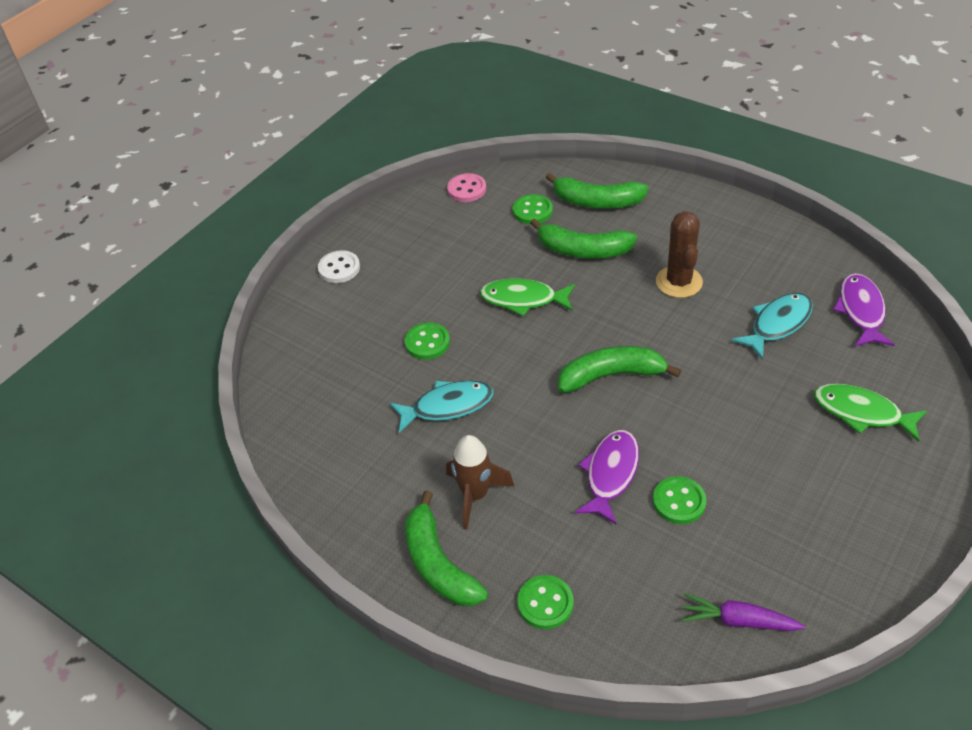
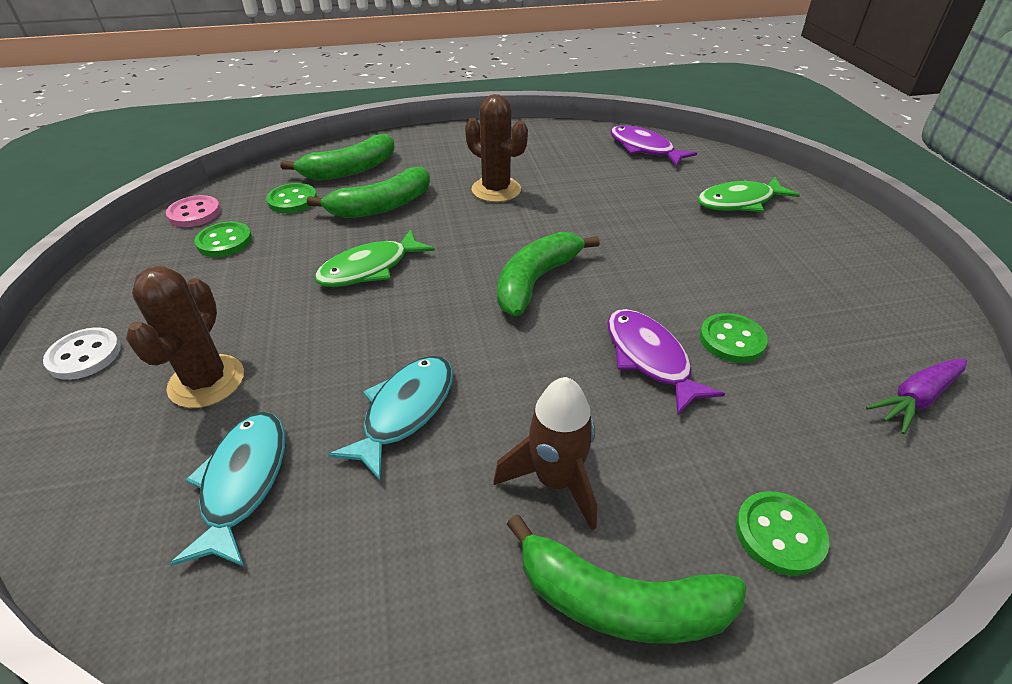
camera: 50 degrees left, 5 degrees down
(377, 322) = (206, 381): none -> brown cactus
(427, 342) = (302, 364): green button -> green button (224, 241)
(777, 324) = (606, 181): turquoise fish -> turquoise fish (243, 482)

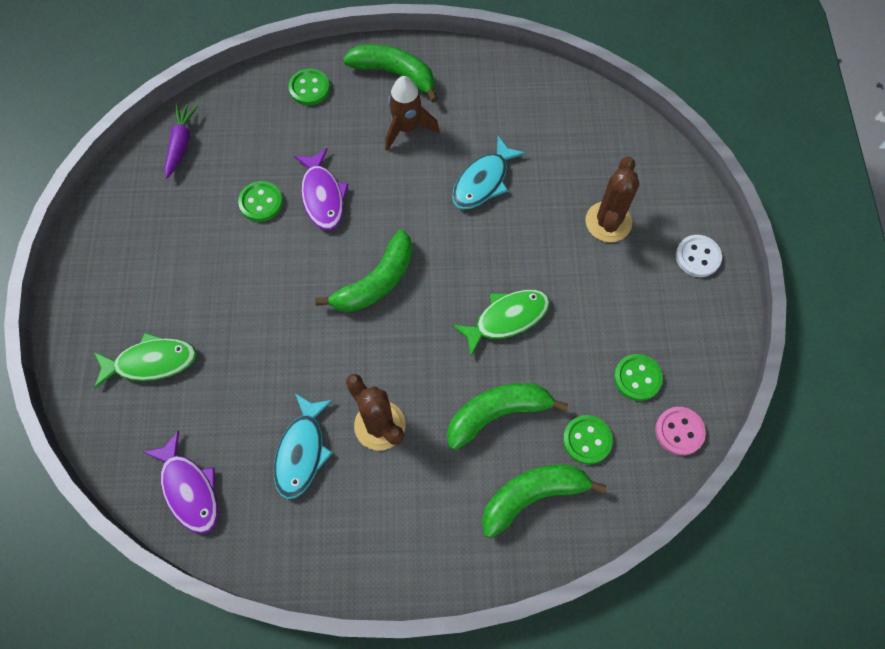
camera: 170 degrees left, 25 degrees up
(243, 482) = (569, 152): turquoise fish -> turquoise fish (302, 452)
(915, 399) = (181, 143): purple carrot -> purple carrot turned 60 degrees counterclockwise

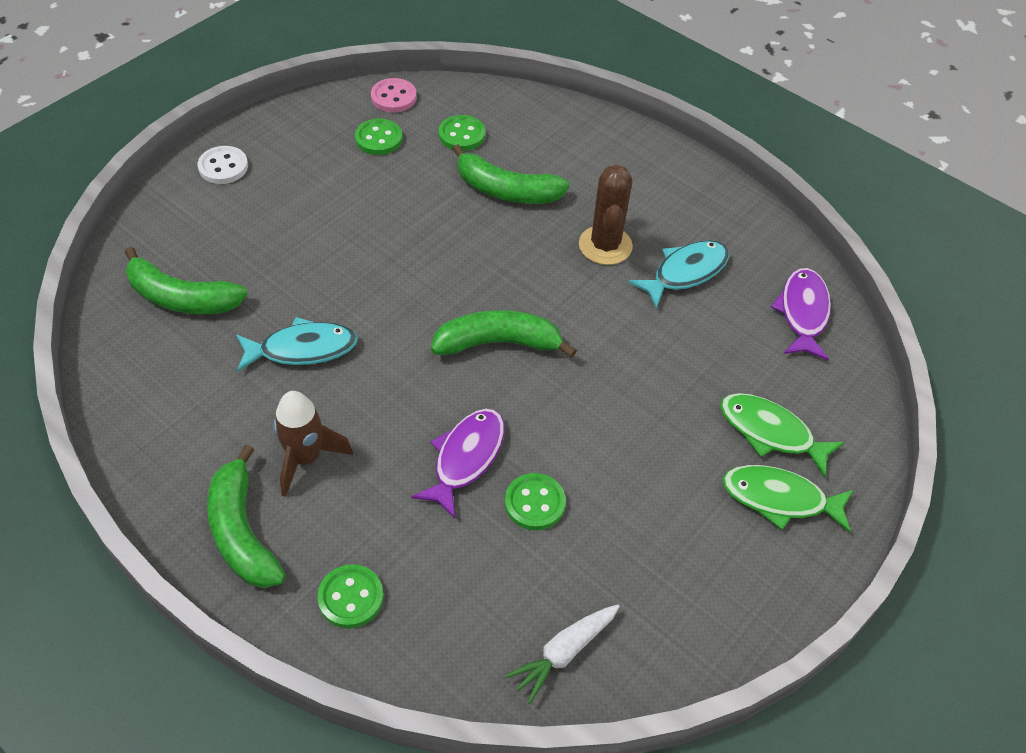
camera: 140 degrees left, 15 degrees down
(181, 143) = (563, 653): purple carrot -> white carrot
(507, 318) = (422, 237): green fish -> green fish (779, 499)
(532, 496) = (537, 136): green banana -> green banana (181, 298)
(608, 222) = (249, 237): brown cactus -> none

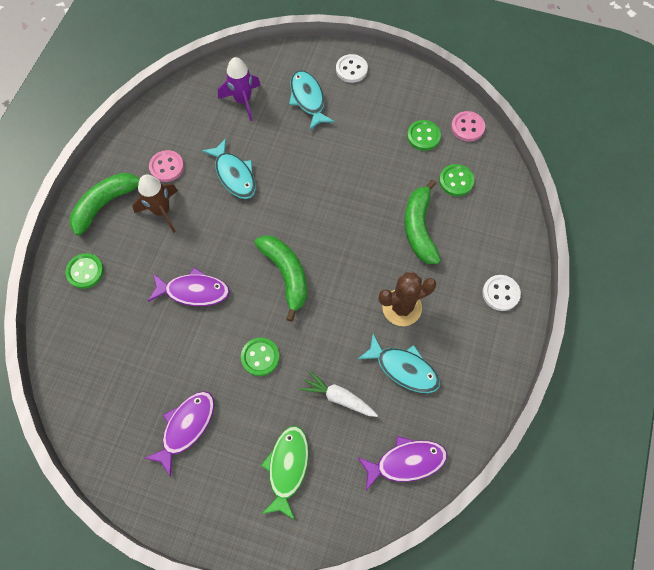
camera: 70 degrees right, 15 degrees up
(181, 298) = (243, 101): green banana -> purple rocket
(230, 428) = (167, 167): none -> pink button
(236, 226) = (308, 99): none -> turquoise fish
(534, 503) = (177, 340): green button -> green button (260, 357)
(563, 653) = (86, 392): white carrot -> white carrot (338, 397)
(630, 155) = (500, 293): none -> white button
(673, 532) = (186, 427): none -> purple fish
(779, 499) = (236, 488): green fish -> none

